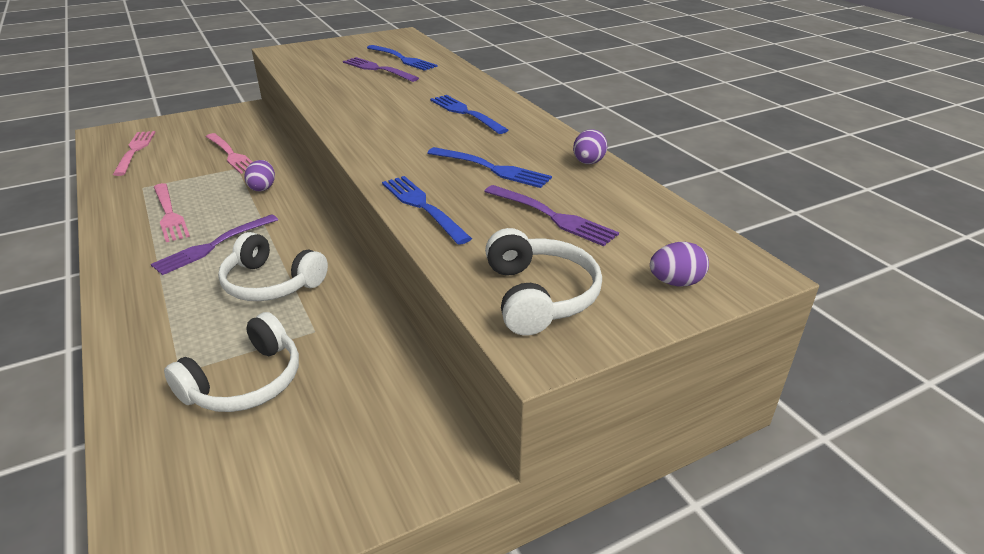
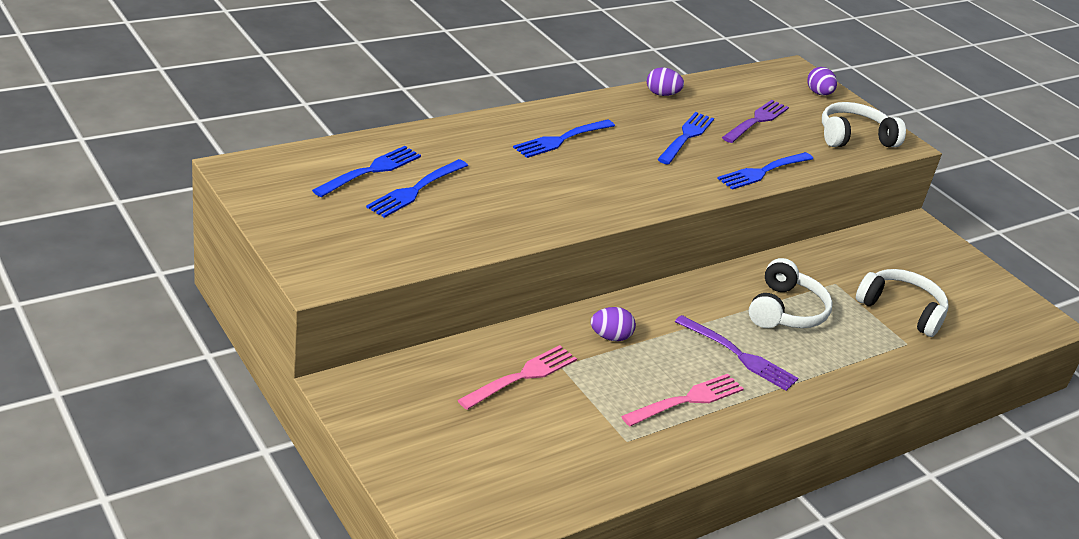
camera: 100 degrees left, 0 degrees up
(135, 151) = (518, 478): pink fork -> none
(378, 69) = (416, 190): purple fork -> blue fork

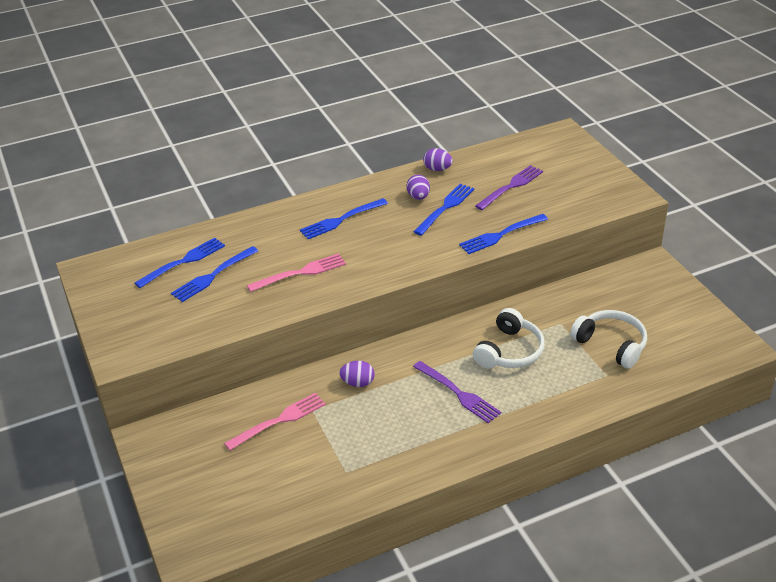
camera: 15 degrees right, 5 degrees up
(687, 400) = (404, 435): pink fork -> pink fork (300, 273)
(818, 93) = (575, 154): purple egg -> purple egg (418, 197)
(854, 137) = (593, 194): white headphones -> none

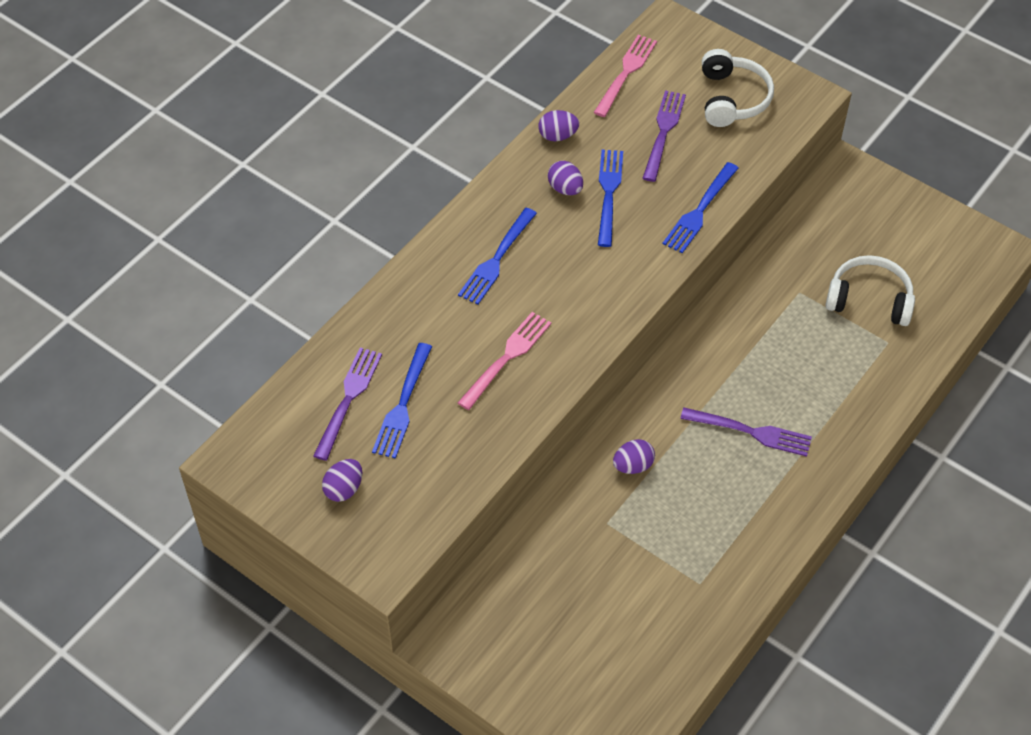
camera: 30 degrees left, 15 degrees up
(136, 307) = (344, 489): none -> purple egg
(183, 262) = (348, 399): blue fork -> purple fork
(279, 421) = (580, 553): pink fork -> pink fork (626, 73)
(509, 351) = (769, 353): white headphones -> white headphones (732, 98)

